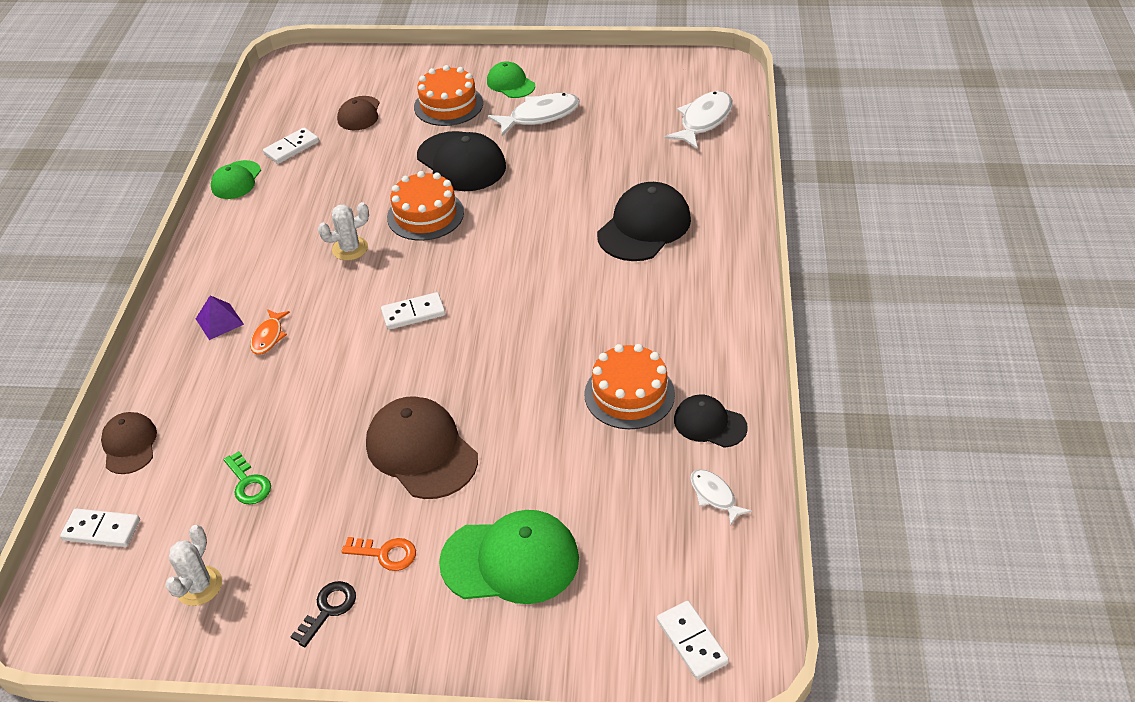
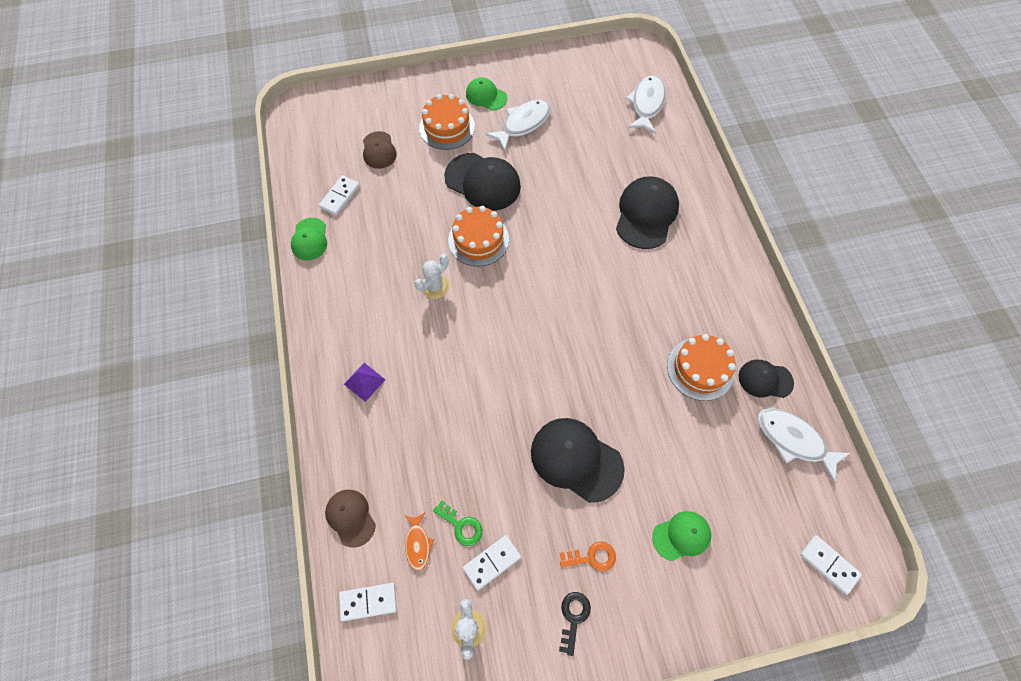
camera: 20 degrees left, 20 degrees up
(268, 337) = (411, 386): orange fish -> orange fish (418, 544)
(413, 313) = (512, 336): white domino -> white domino (492, 562)
(421, 451) = (576, 459): brown cap -> black cap
(510, 560) = (681, 536): green cap -> green cap, size x0.59
(714, 496) = (793, 440): white fish -> white fish, size x1.78

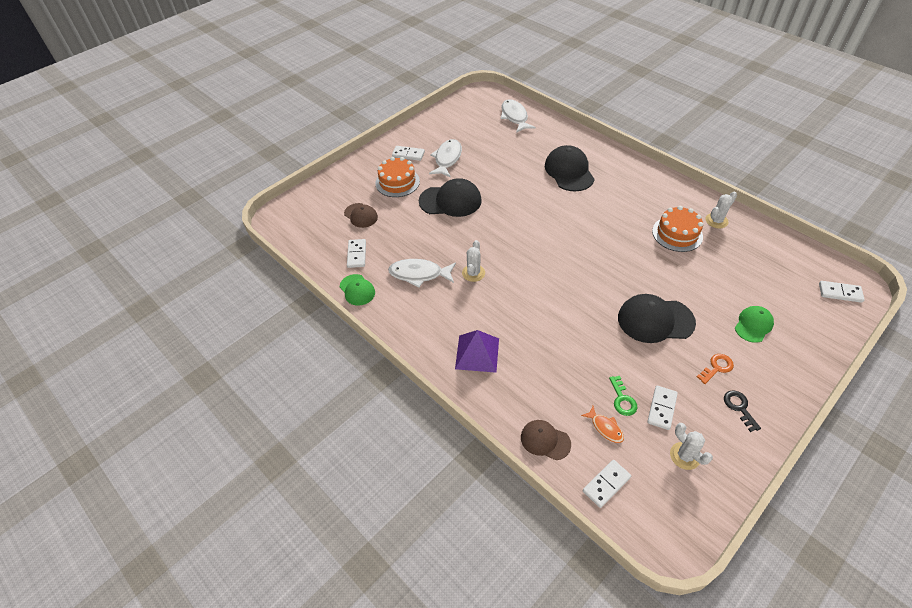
camera: 30 degrees left, 15 degrees down
(364, 381) = (477, 353): purple pyramid -> purple pyramid, size x1.62
(461, 525) = (622, 399): green key -> green key turned 75 degrees clockwise
(478, 240) = (478, 233): orange cake -> none
(486, 96) = (408, 154): green cap -> white domino
(765, 379) = (716, 221): black cap -> white cactus
(793, 440) = (761, 242): white fish -> white fish (419, 274)

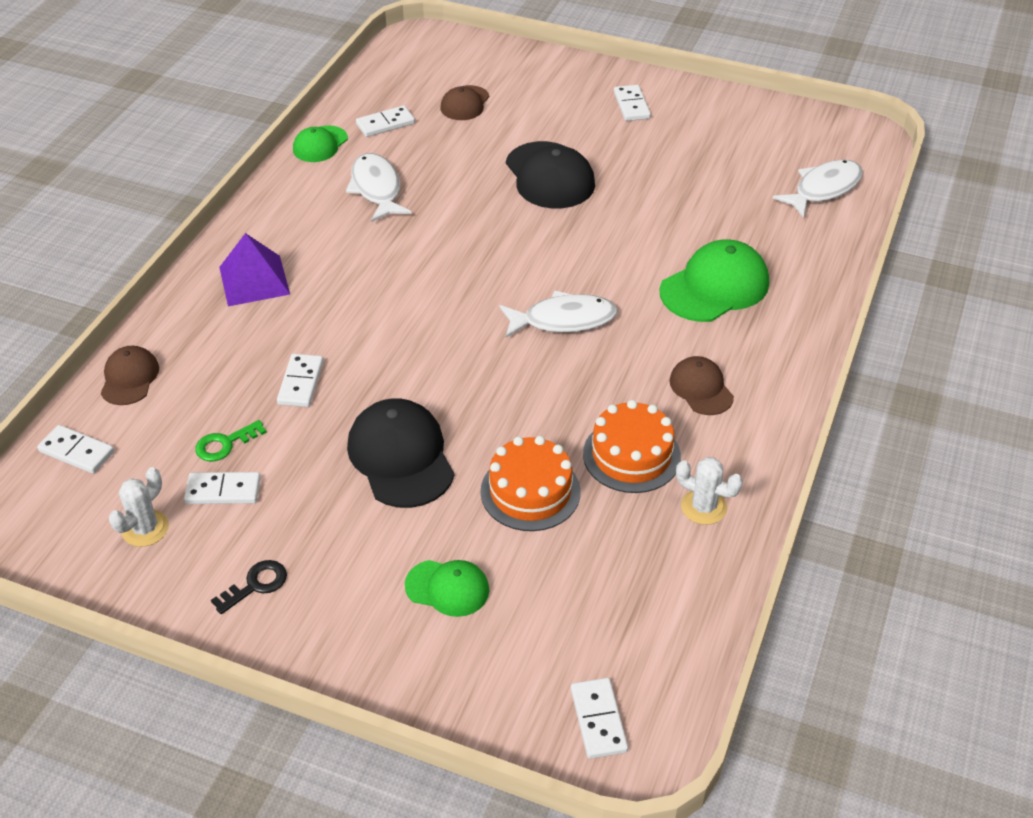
camera: 65 degrees right, 5 degrees down
(397, 182) = (558, 114): orange cake -> orange cake (530, 491)
(447, 159) = (649, 146): white fish -> white fish (563, 320)
(473, 273) = (405, 238): white cactus -> none
(569, 171) = (714, 287): black cap -> green cap
(581, 350) = (301, 383): none -> white domino
(605, 428) = (168, 434): orange fish -> none
(638, 198) = (701, 388): none -> brown cap
(716, 367) = (329, 547): orange key -> none

